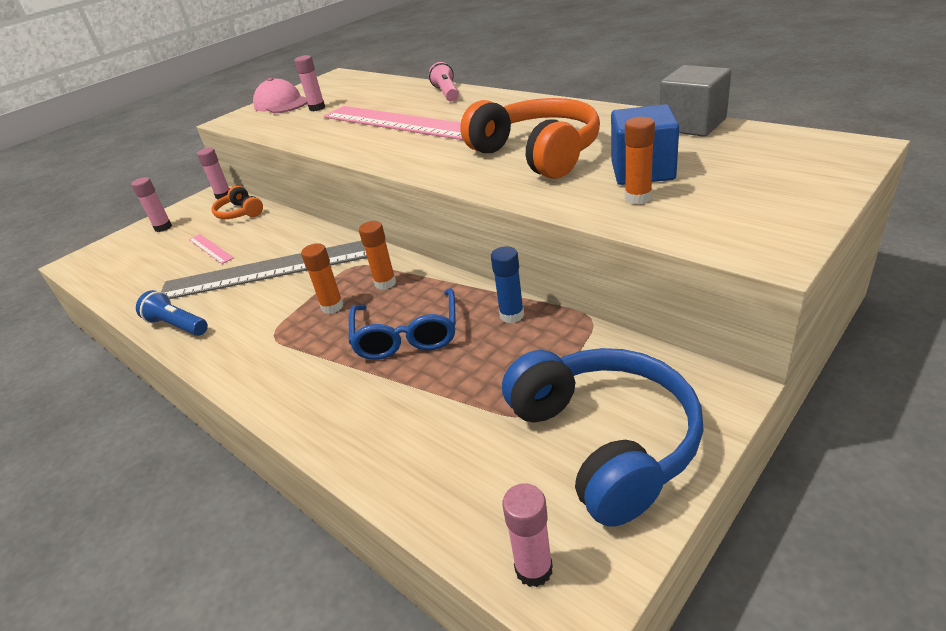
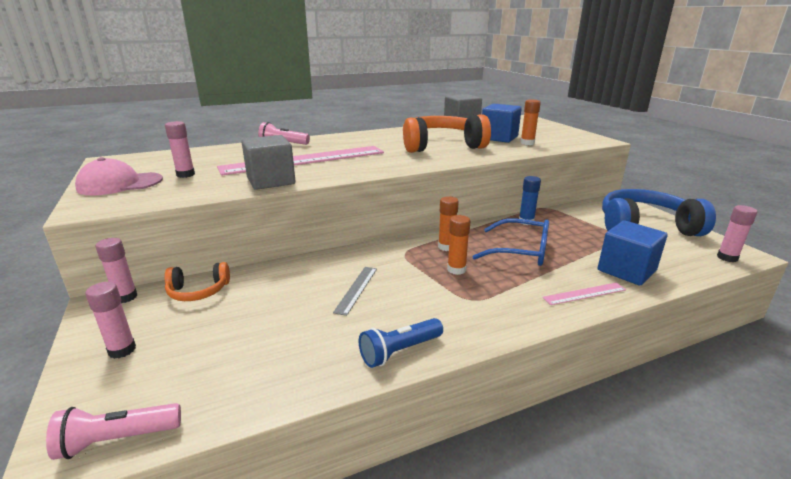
camera: 70 degrees left, 10 degrees down
(84, 269) = (117, 440): none -> pink flashlight
(210, 248) = (254, 317): pink ruler -> pink ruler (584, 293)
(268, 270) = (356, 289): grey ruler -> grey ruler, size x0.41
(321, 137) = (271, 181): none -> grey cube
(402, 439) = (626, 270): none -> blue cube

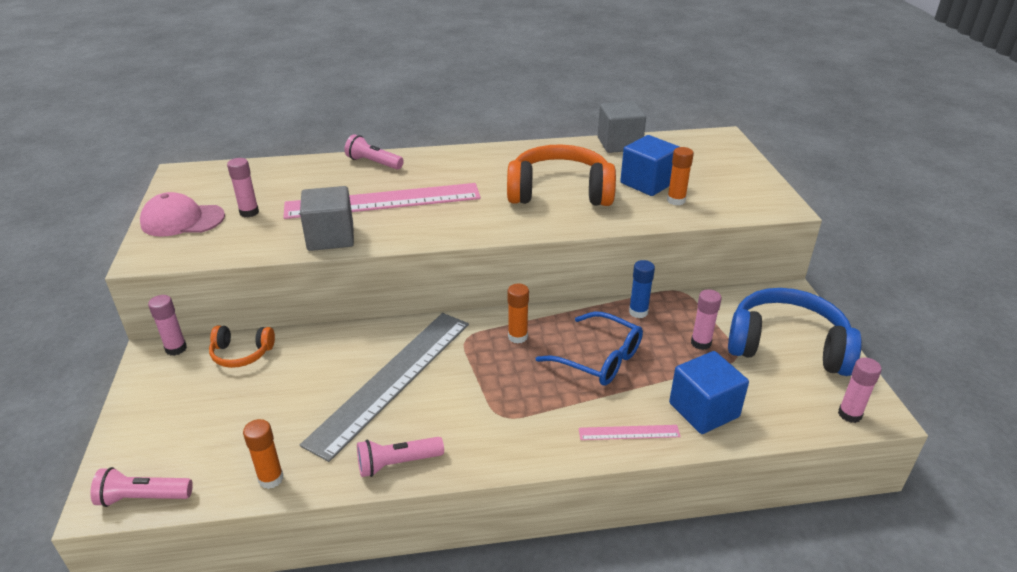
camera: 15 degrees right, 10 degrees up
(122, 350) = (162, 410): pink glue stick -> pink glue stick (701, 343)
(356, 289) = (391, 380): grey ruler -> grey ruler, size x2.42
(399, 351) = (397, 463): blue flashlight -> pink flashlight
(456, 269) = (509, 372): orange glue stick -> orange glue stick (271, 479)

